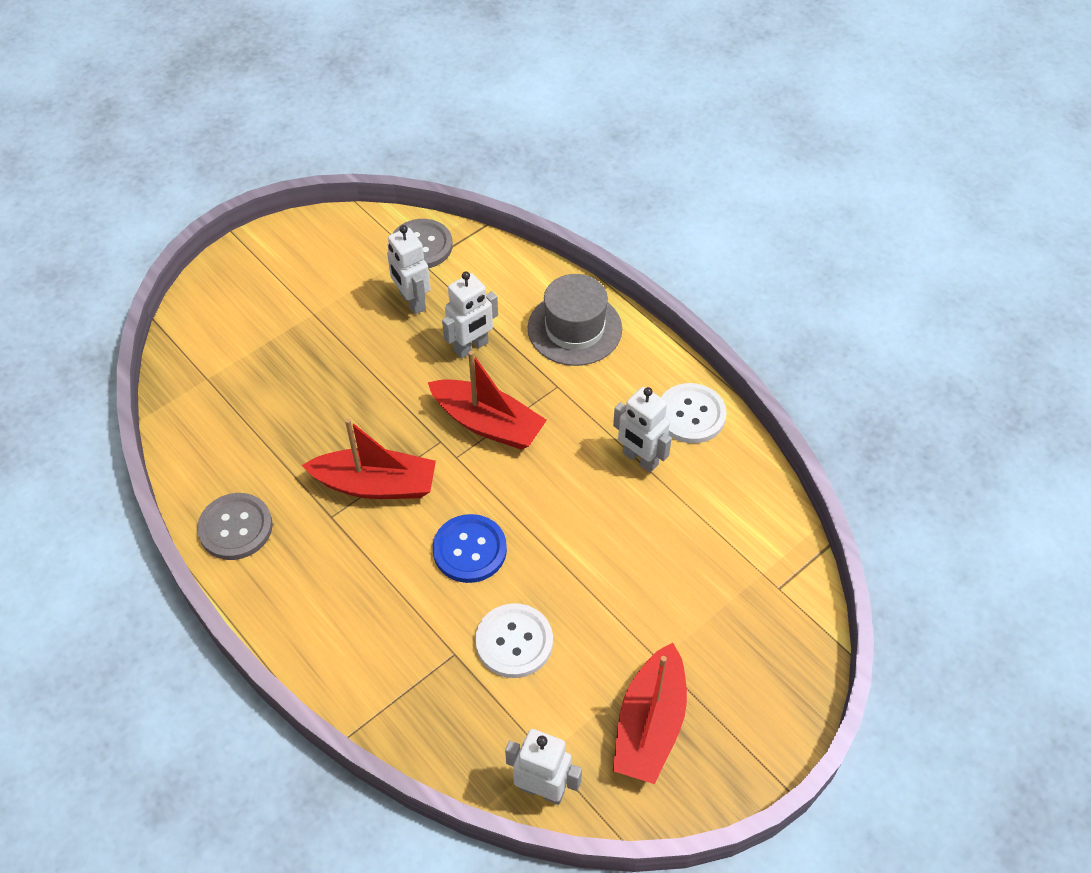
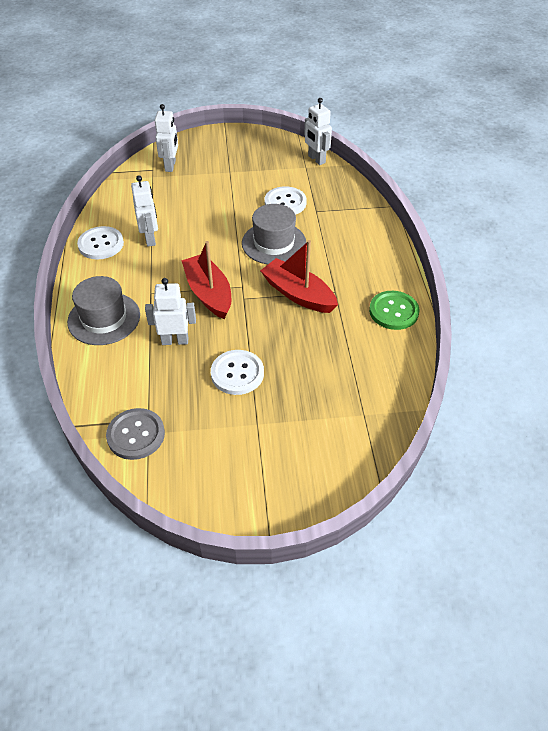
camera: 145 degrees left, 5 degrees down
(235, 528) = (393, 311): grey button -> green button
(372, 349) = (237, 373): none -> white button
(412, 302) = (182, 393): white robot -> white robot (170, 166)
(469, 550) = (274, 243): blue button -> grey hat
(650, 724) = (255, 157): red boat -> none

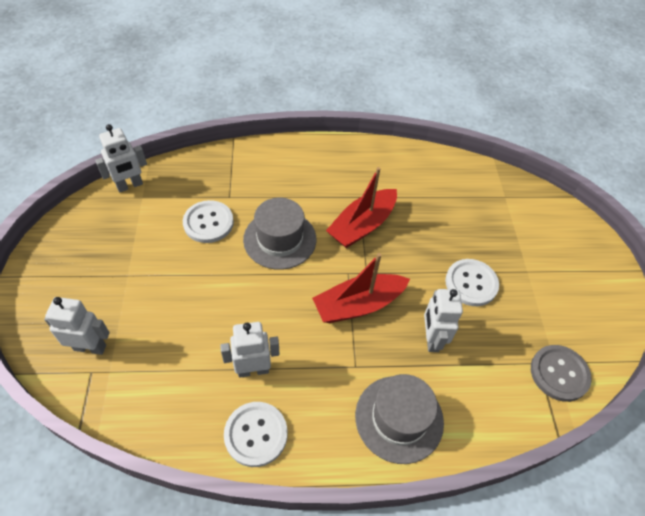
camera: 90 degrees left, 5 degrees up
(393, 311) = (386, 159): green button -> none

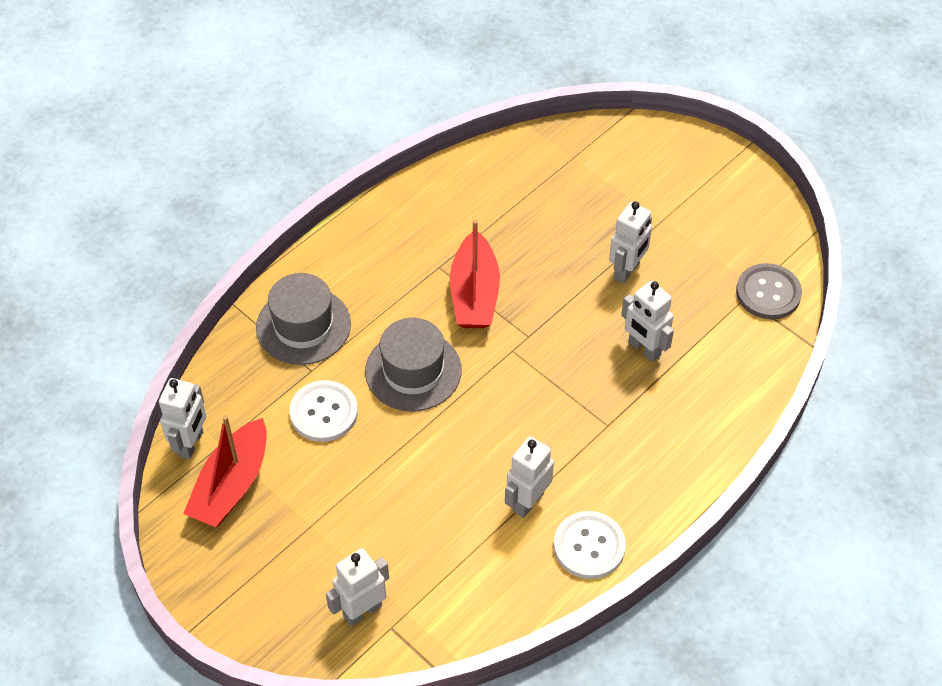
camera: 40 degrees left, 0 degrees up
(358, 305) = (553, 371): red boat -> red boat (232, 484)
(399, 418) = (684, 435): grey hat -> grey hat (303, 326)
(471, 283) = (627, 271): white button -> white robot

